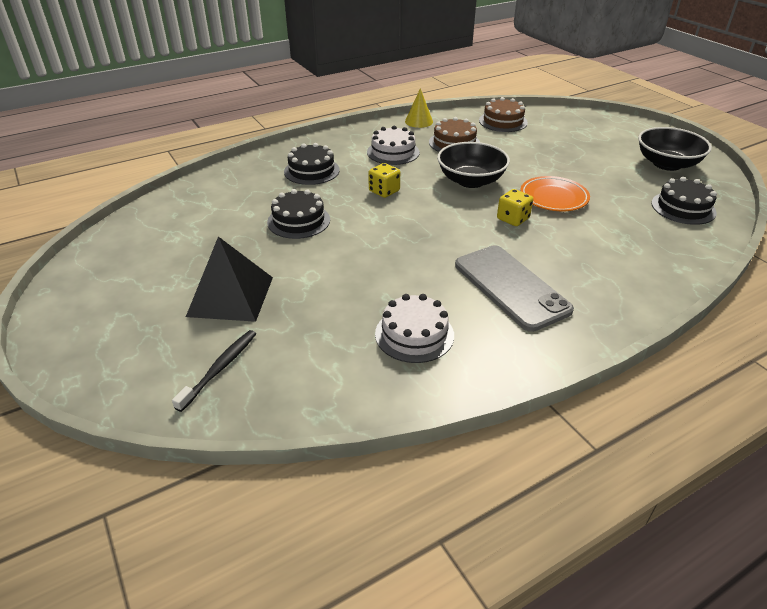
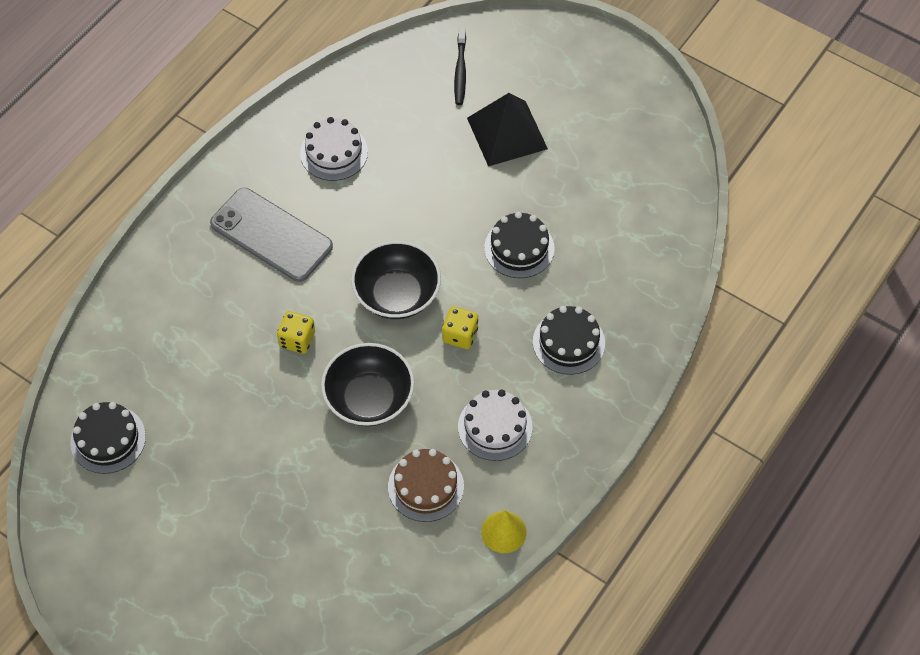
camera: 155 degrees right, 20 degrees up
(503, 121) = (379, 585): brown cake -> none
(553, 198) = (261, 401): orange plate -> none
(667, 164) = (126, 545): black bowl -> black bowl (397, 294)

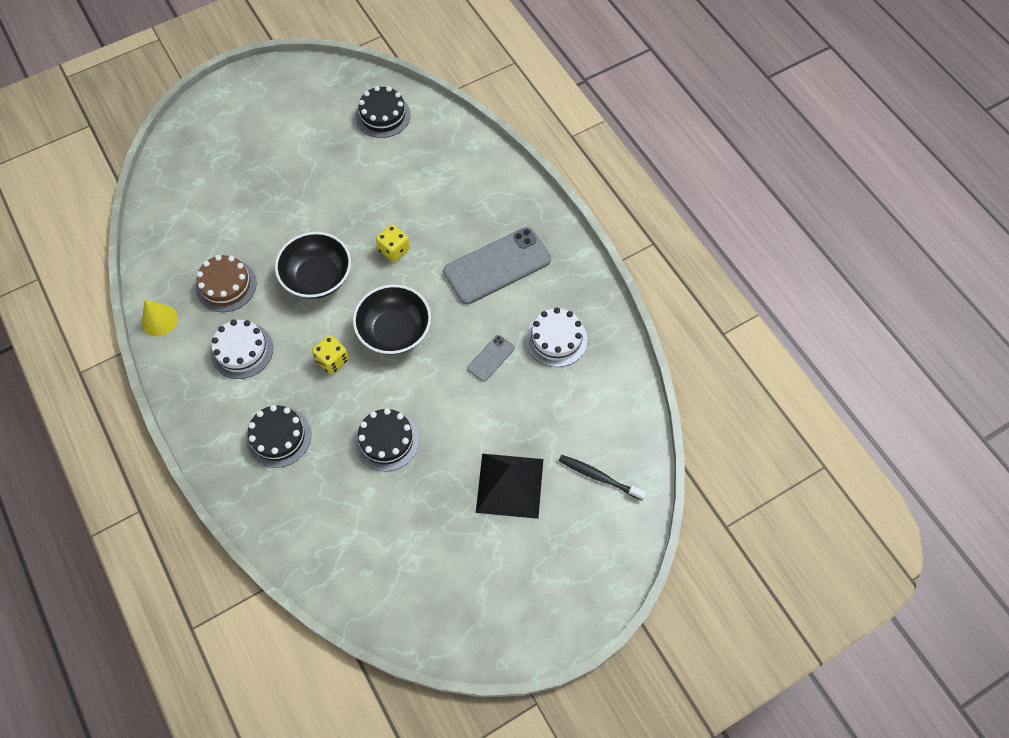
camera: 115 degrees right, 5 degrees up
(384, 198) = (491, 358): none -> grey phone

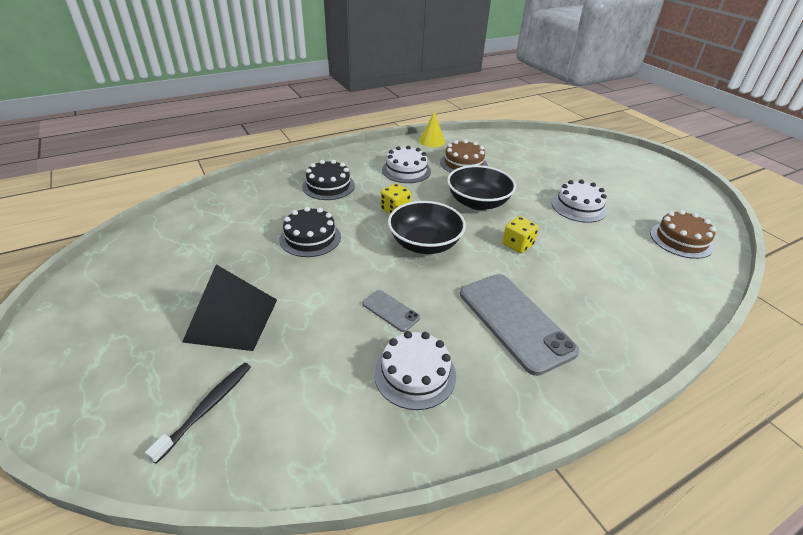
camera: 90 degrees right, 25 degrees down
(326, 184) = (578, 207): none -> white cake
(383, 115) = (681, 240): black cake -> brown cake

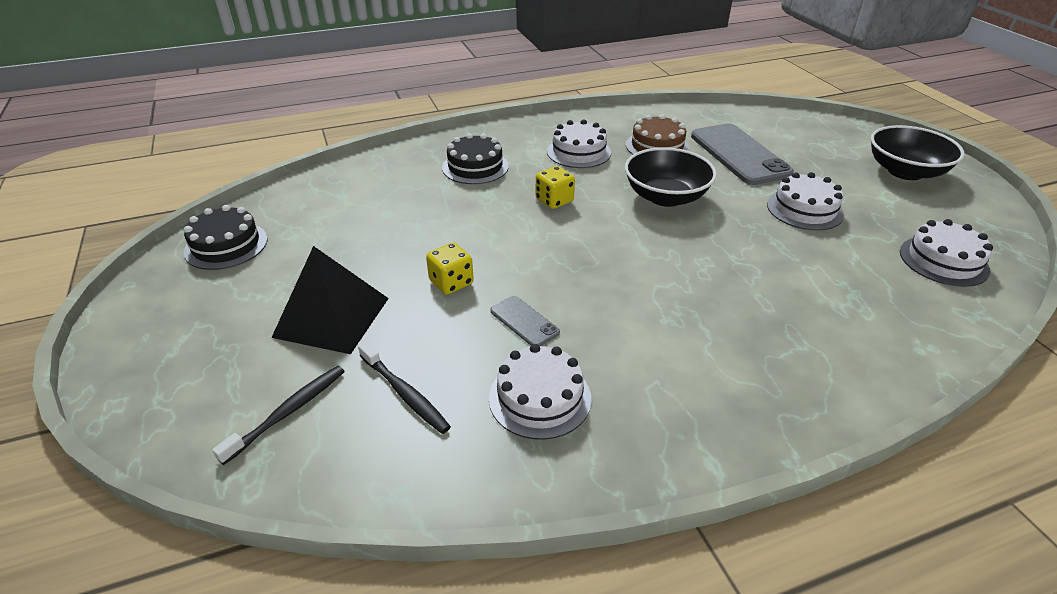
camera: 10 degrees right, 0 degrees up
(305, 381) = (405, 393): none -> black toothbrush
(310, 238) = (441, 228): black cake -> black cake (226, 245)
(425, 244) = (584, 244): black bowl -> black bowl (905, 171)
(432, 141) = (620, 116): yellow cone -> none
(515, 321) = (682, 347): grey phone -> grey phone (739, 154)
(517, 245) = (707, 253): yellow dice -> yellow dice (451, 282)
(681, 240) = (943, 261): brown cake -> white cake

